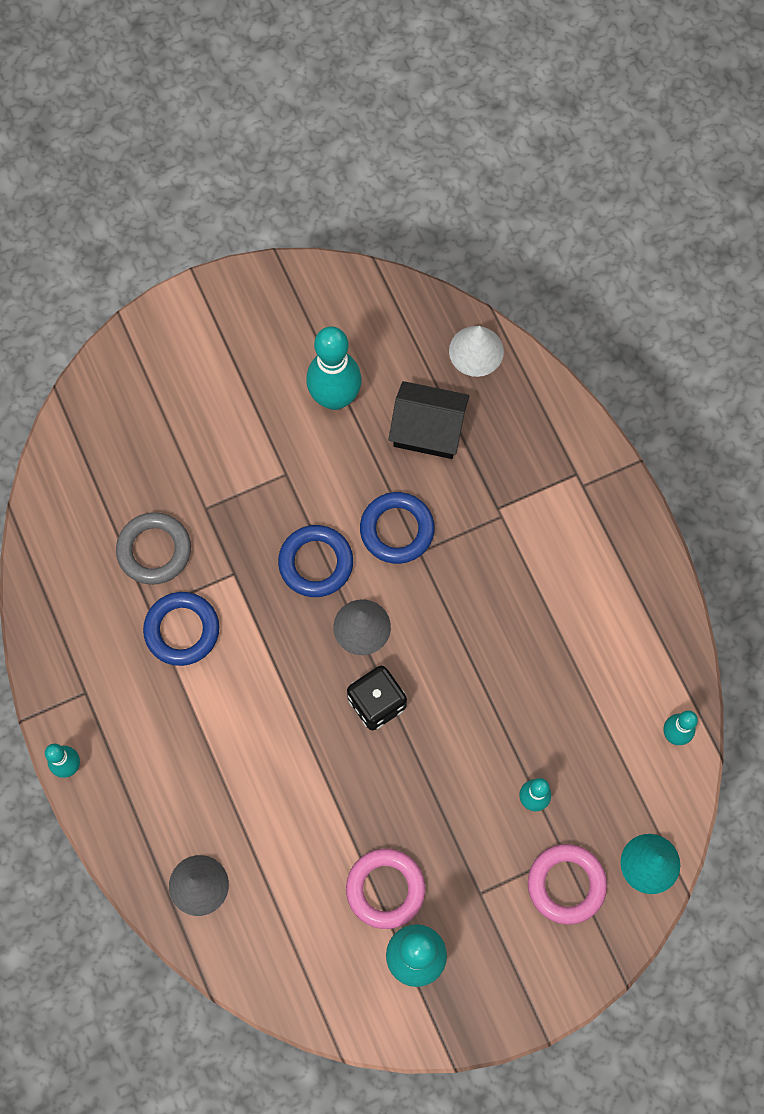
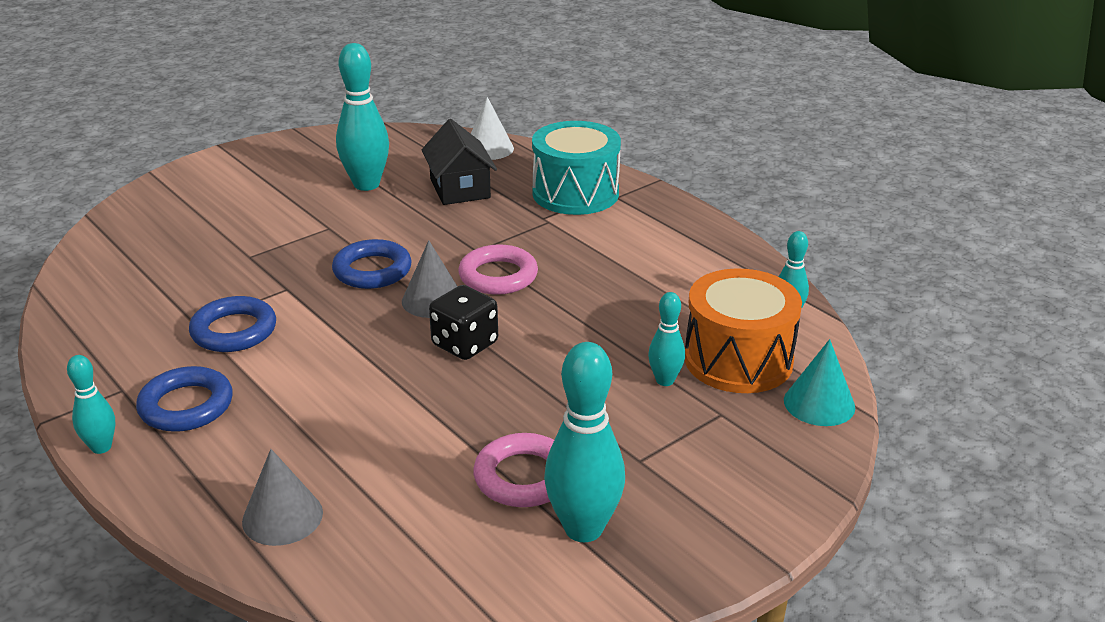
camera: 15 degrees left, 40 degrees down
(154, 550) = (197, 287): grey ring -> none
(397, 530) = (449, 241): blue ring -> blue ring (186, 406)
(428, 429) = (460, 188): black house -> black house turned 75 degrees clockwise
(543, 469) = (575, 193): none -> turquoise drum
(566, 884) = (736, 435): pink ring -> pink ring (498, 276)
(605, 787) = (738, 360): none -> orange drum

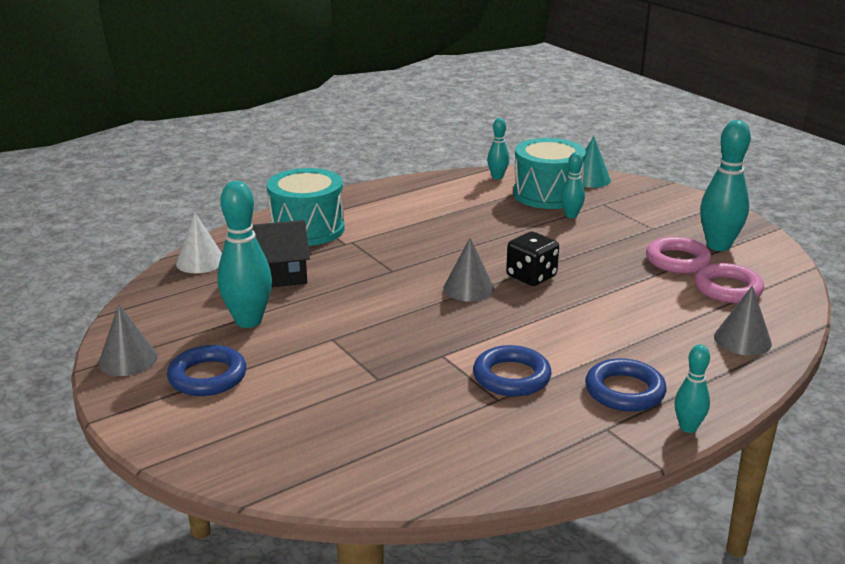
camera: 85 degrees left, 5 degrees down
(306, 143) = (128, 359): none -> grey cone
(372, 270) = (417, 314): blue ring -> blue ring (207, 376)
(498, 276) = (435, 262): pink ring -> pink ring (728, 289)
(738, 360) = (547, 194): orange drum -> turquoise drum

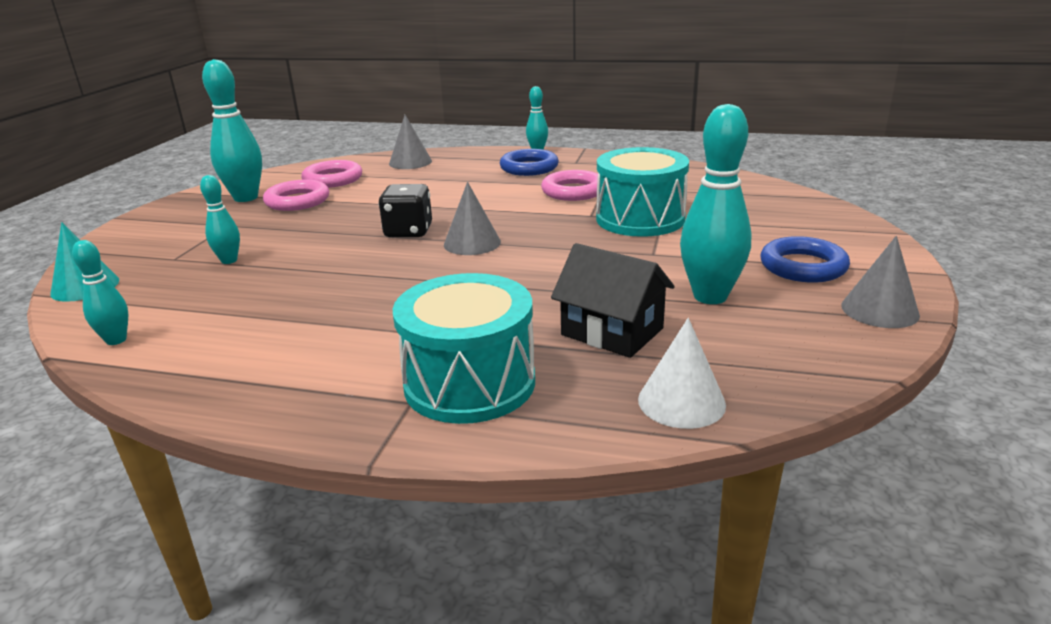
camera: 130 degrees left, 0 degrees up
(511, 377) = (573, 191): blue ring -> pink ring
(547, 194) = (166, 291): turquoise drum -> turquoise drum (640, 219)

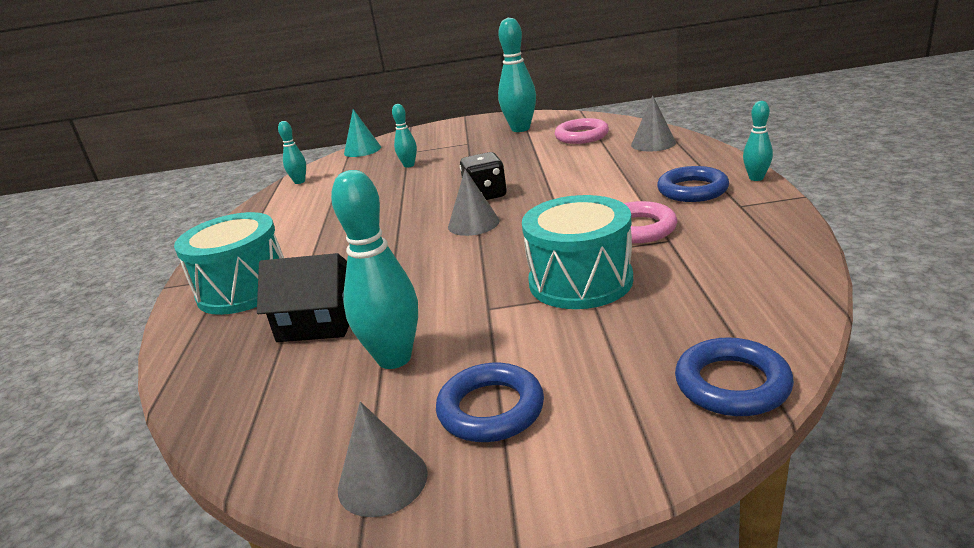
camera: 75 degrees right, 0 degrees up
(297, 201) = (525, 143): pink ring -> none
(612, 332) = (318, 323): black house -> black house turned 75 degrees clockwise
(681, 402) = (207, 376): white cone -> none
(802, 203) = (732, 384): none -> blue ring

